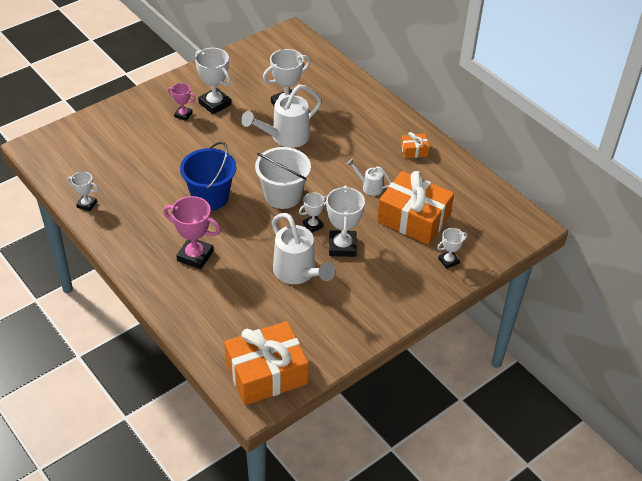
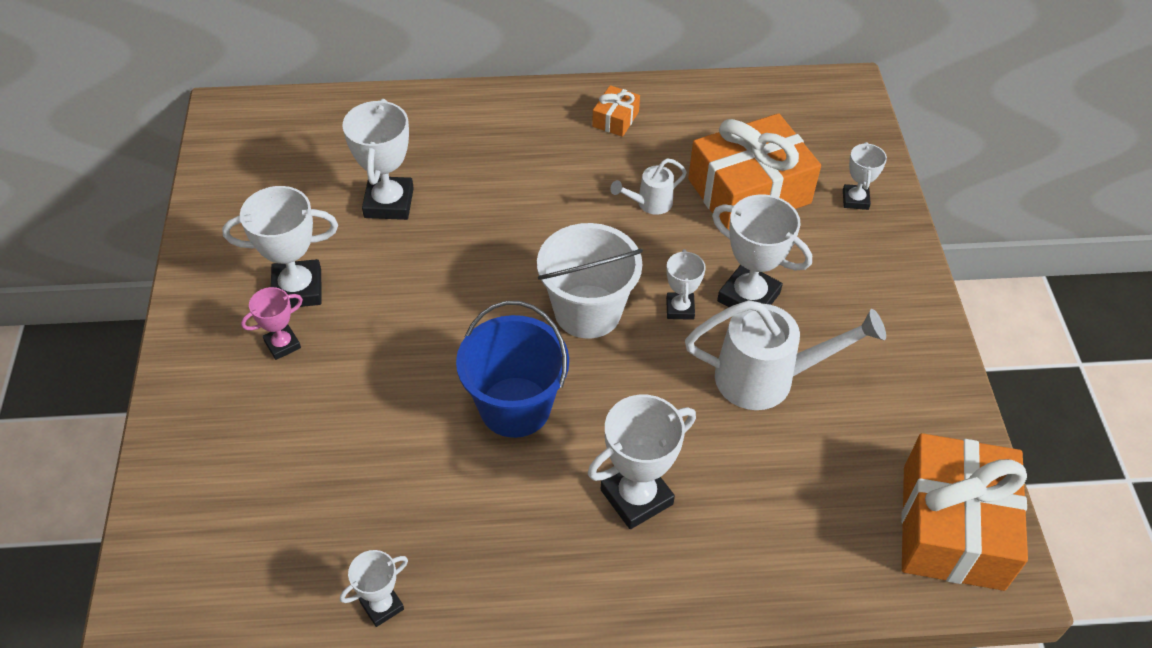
camera: 55 degrees left, 5 degrees up
(195, 256) = (636, 497): pink trophy -> white trophy
(285, 137) = (460, 242): white watering can -> none

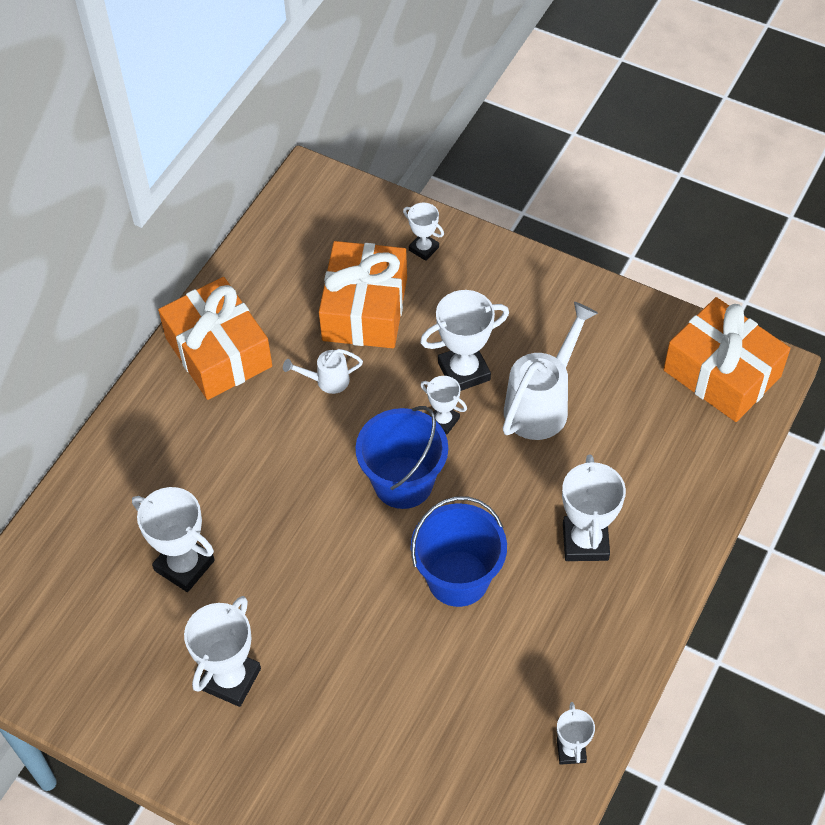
camera: 55 degrees left, 5 degrees up
(282, 344) = (283, 716): pink trophy -> none
(587, 311) = (403, 482): white bucket -> blue bucket
(615, 119) = (218, 352): orange gift -> orange gift, size x2.28
(650, 203) = (327, 381): white watering can -> white watering can turned 75 degrees clockwise

